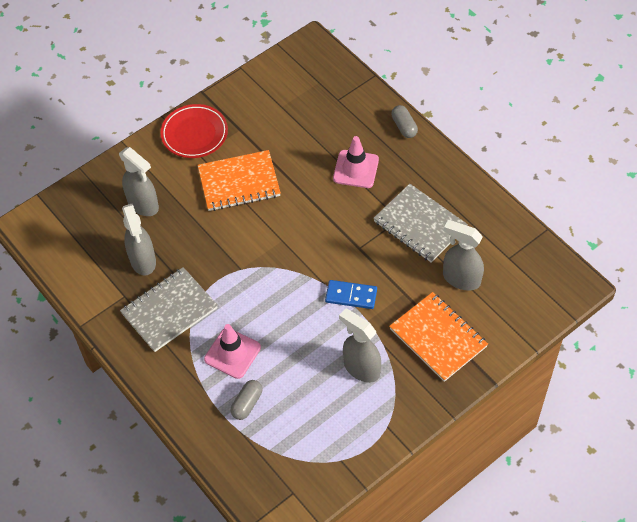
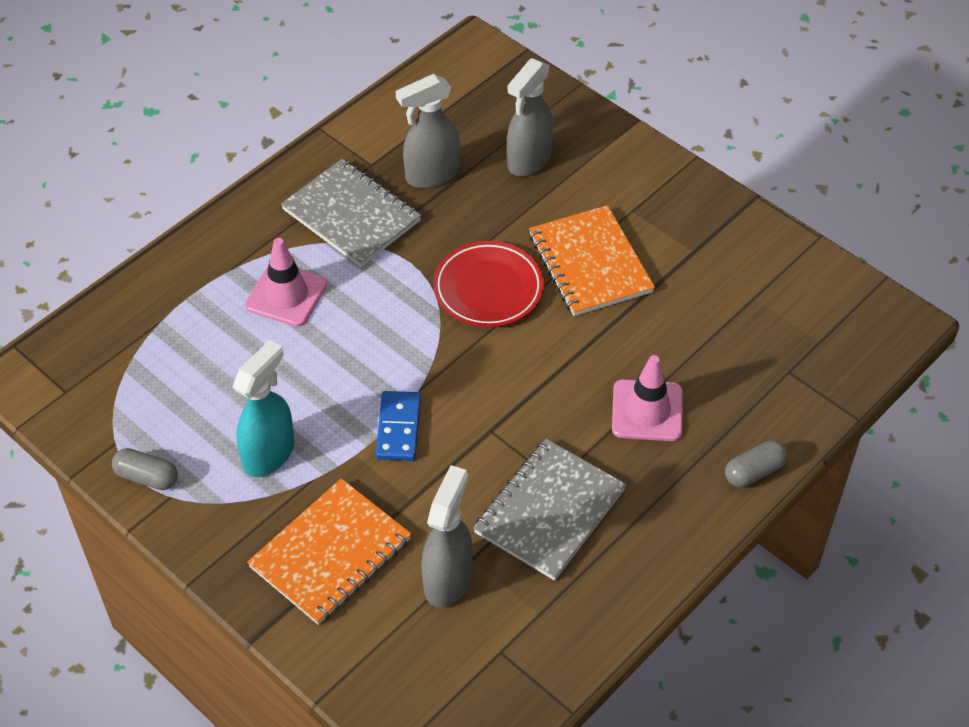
camera: 80 degrees right, 5 degrees down
(194, 134) = (671, 198): red plate -> red plate (488, 289)
(247, 404) = (205, 322): grey capsule -> grey capsule (147, 477)
(361, 368) = (269, 453): grey spray bottle -> turquoise spray bottle

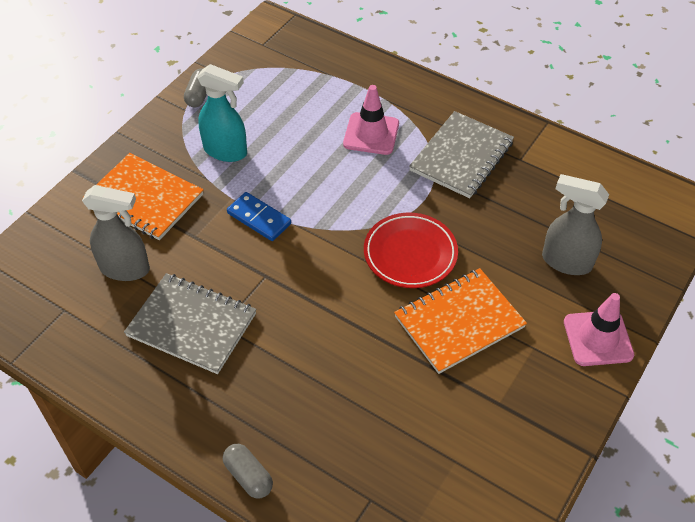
camera: 80 degrees right, 0 degrees up
(398, 428) = (259, 218): blue domino -> blue domino turned 45 degrees clockwise
(431, 175) = (523, 198): grey spray bottle -> none
(647, 411) = (303, 383): pink traffic cone -> pink traffic cone (598, 338)

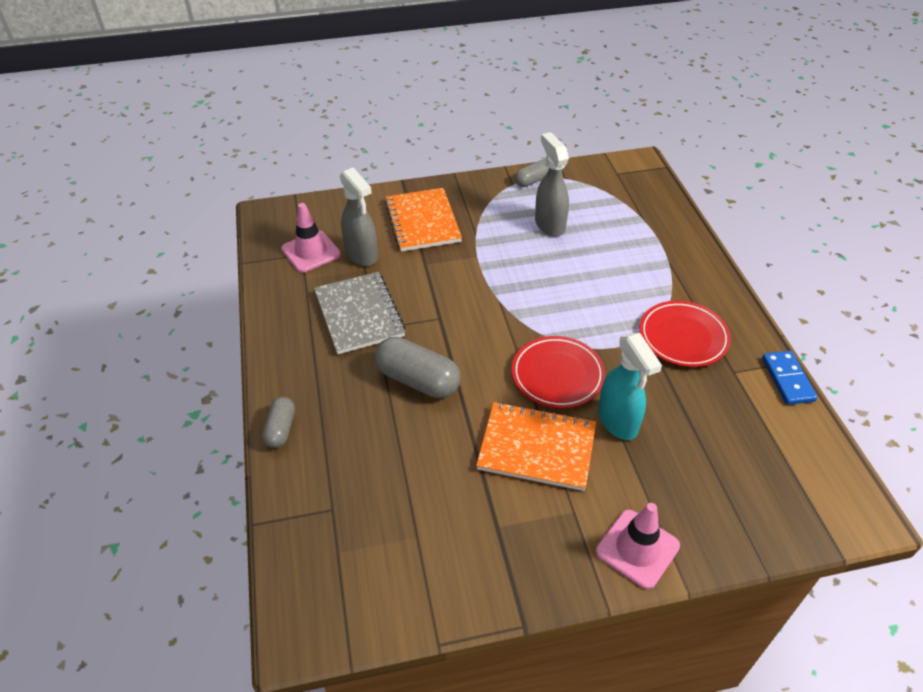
camera: 45 degrees right, 5 degrees down
(226, 151) = (508, 225): turquoise spray bottle -> turquoise spray bottle (618, 422)
(259, 218) = (478, 280): blue domino -> blue domino (787, 379)
(311, 341) = (418, 380): none -> grey capsule
(371, 134) = (627, 277): pink traffic cone -> pink traffic cone (311, 252)
(461, 156) = (683, 337): grey notebook -> red plate
(565, 262) = (680, 472): grey spray bottle -> grey spray bottle (549, 224)

